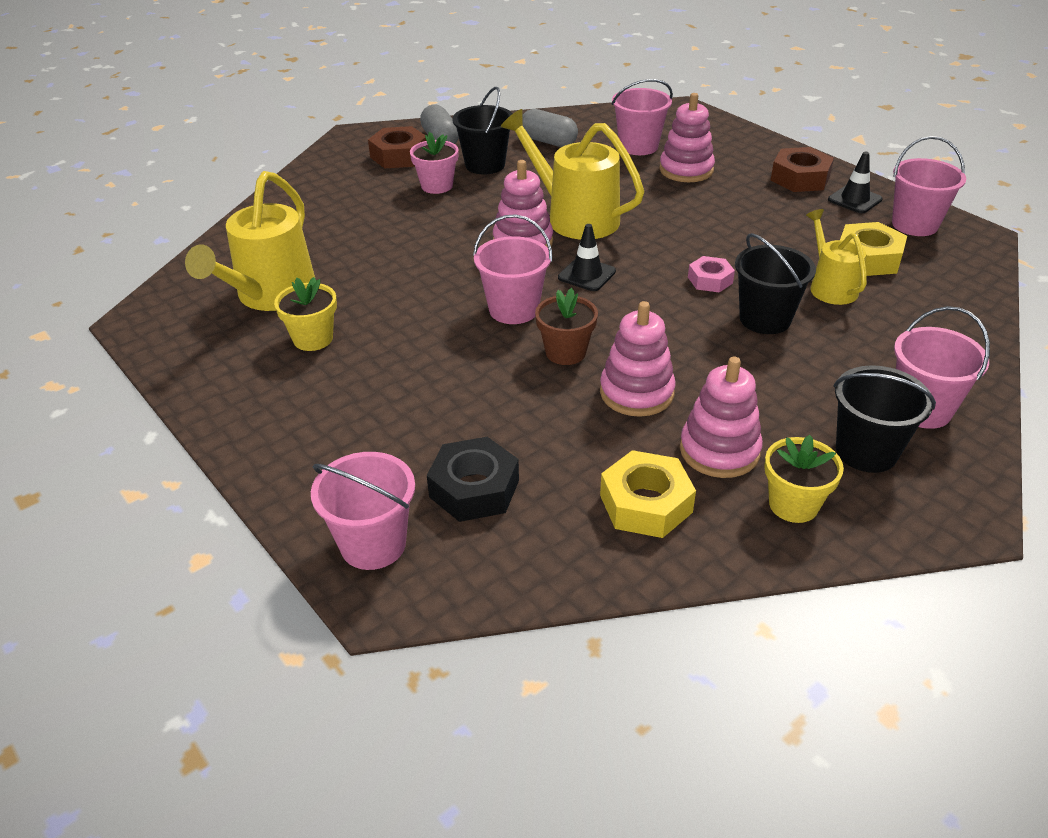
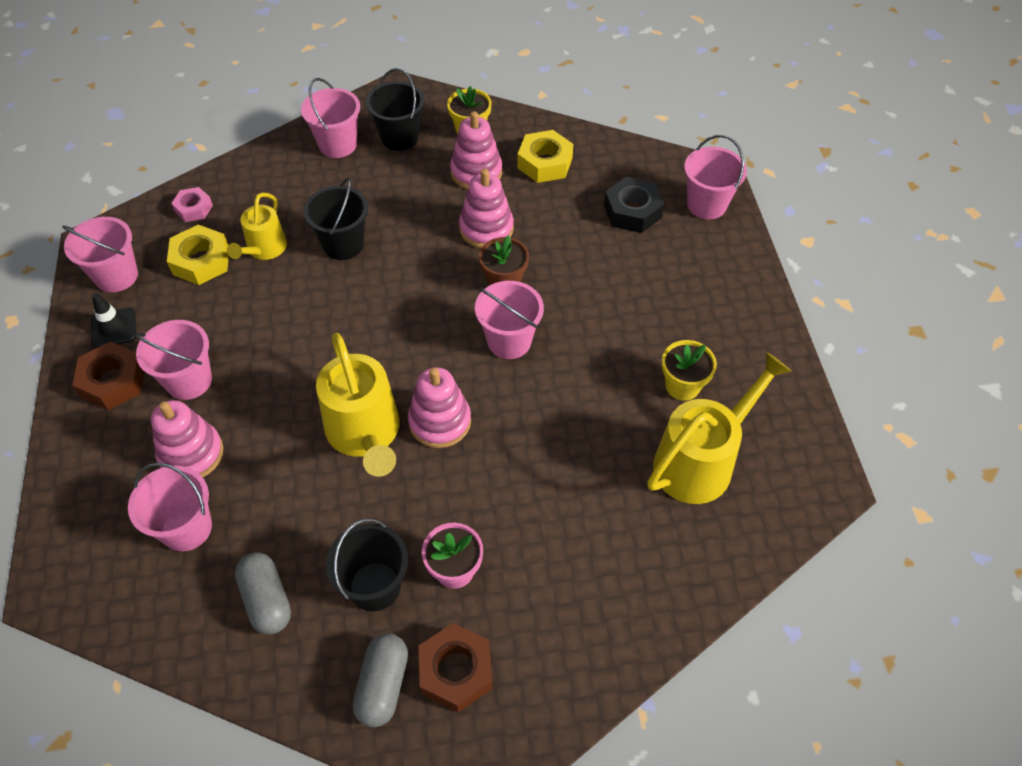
camera: 150 degrees left, 15 degrees up
(586, 275) = (422, 351): black traffic cone -> none
(710, 280) = (337, 298): pink nut -> pink nut (193, 209)
(748, 196) = (189, 381): none -> pink bucket

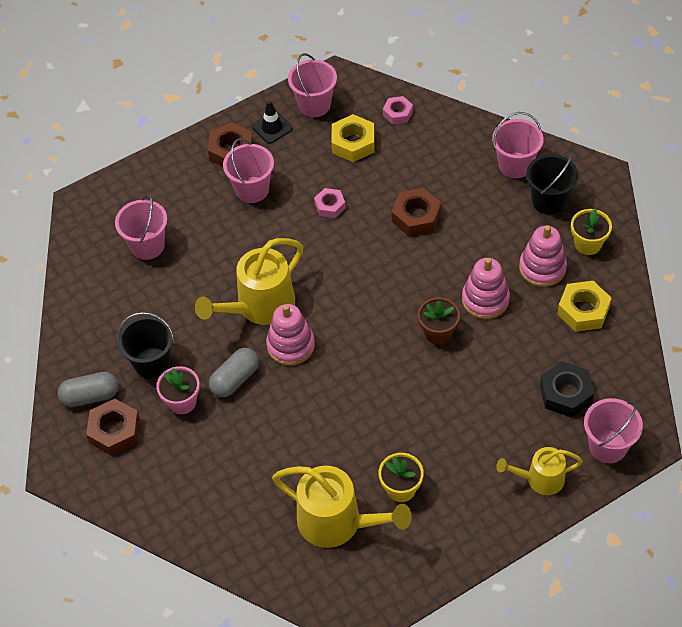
camera: 70 degrees right, 0 degrees up
(191, 454) = (199, 220): pink stacking toy -> none
(264, 249) = (384, 173): yellow watering can -> yellow watering can (539, 479)
(267, 600) = (119, 311): grey capsule -> grey capsule (235, 379)
(271, 314) = (330, 206): none -> pink nut
(343, 244) = (416, 217): black bucket -> brown nut
(509, 341) = (383, 359): pink bucket -> none

